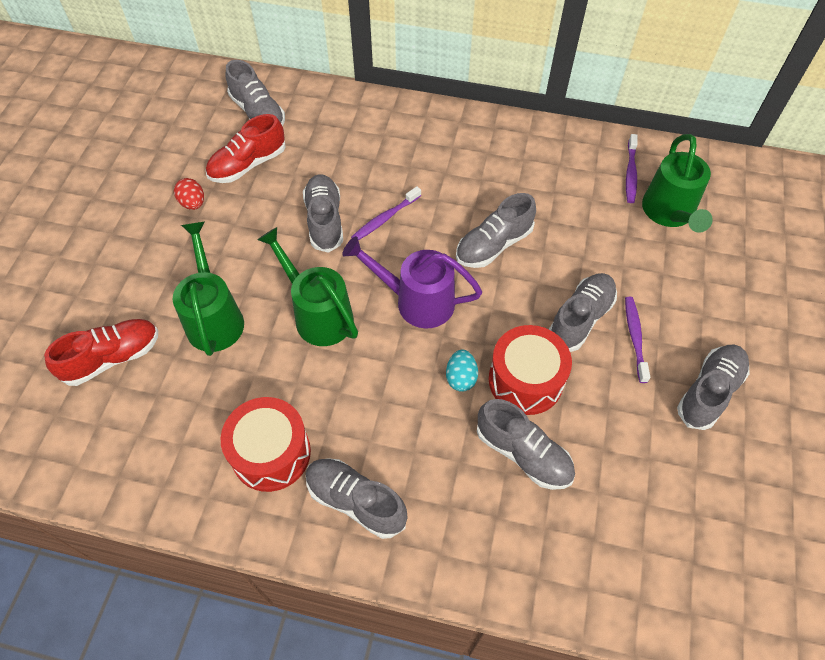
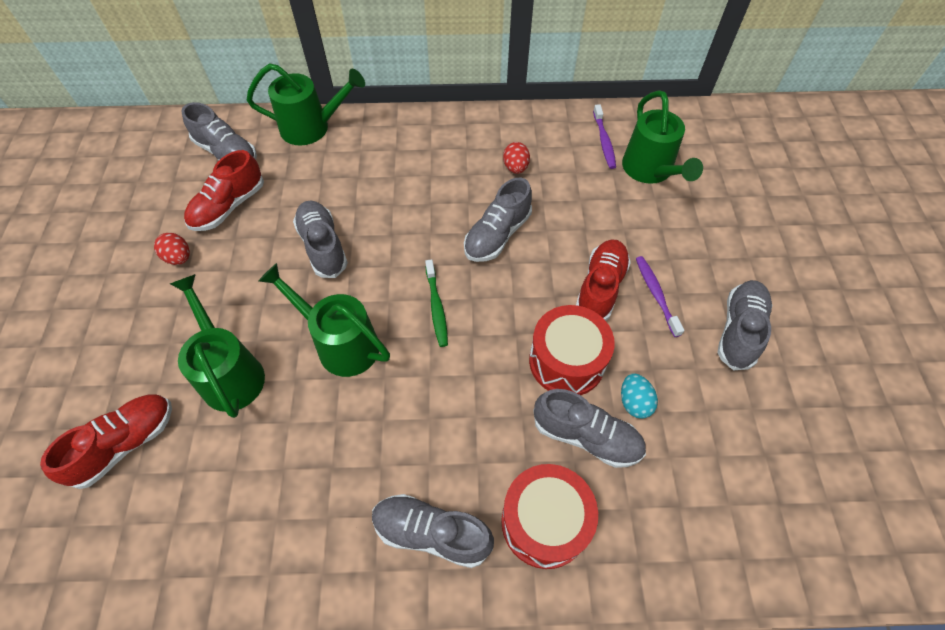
camera: 15 degrees left, 0 degrees up
(271, 453) = (327, 505): red drum -> red drum (544, 522)
(344, 103) = (312, 127): none -> green watering can
(385, 218) = (383, 232): purple toothbrush -> none
(415, 301) = (436, 307): purple watering can -> green toothbrush
(461, 378) = (503, 374): turquoise egg -> turquoise egg (634, 402)
(531, 182) = (515, 167): none -> red egg
(580, 318) = (600, 288): grey shoe -> red shoe

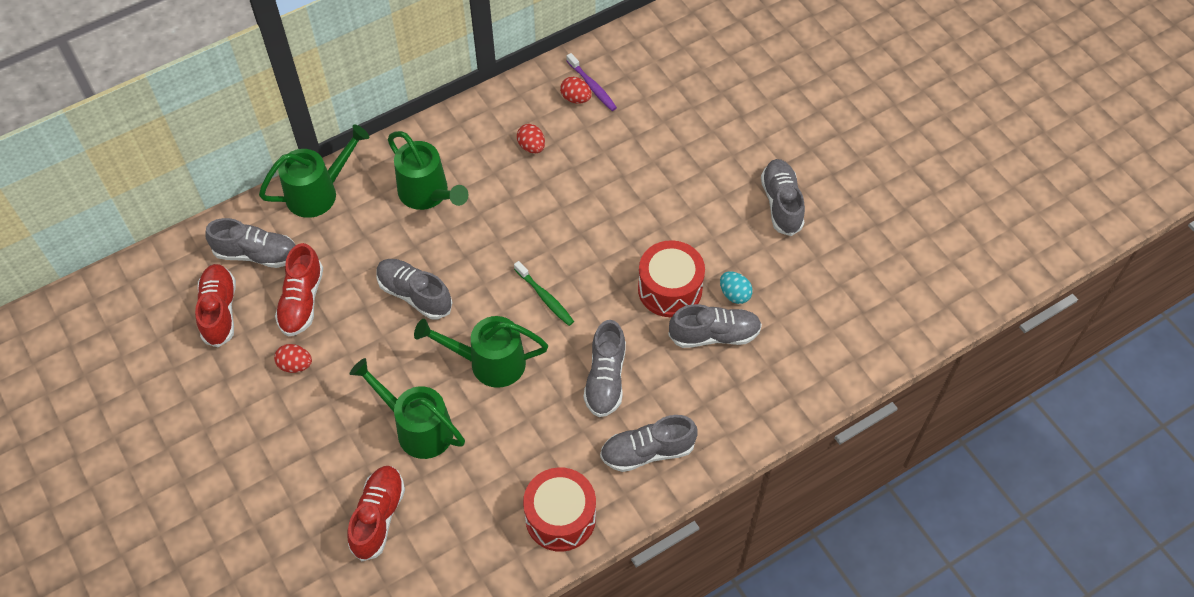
camera: 30 degrees left, 0 degrees up
(497, 235) = (554, 214): grey shoe -> grey shoe (605, 379)
(544, 522) = (718, 404): red drum -> red drum (560, 517)
(582, 145) = (576, 98): none -> red egg
(600, 288) = (662, 220): red shoe -> red shoe (219, 311)
(650, 171) = (647, 98): green watering can -> green watering can (428, 194)
(656, 294) = (707, 204): purple toothbrush -> none

